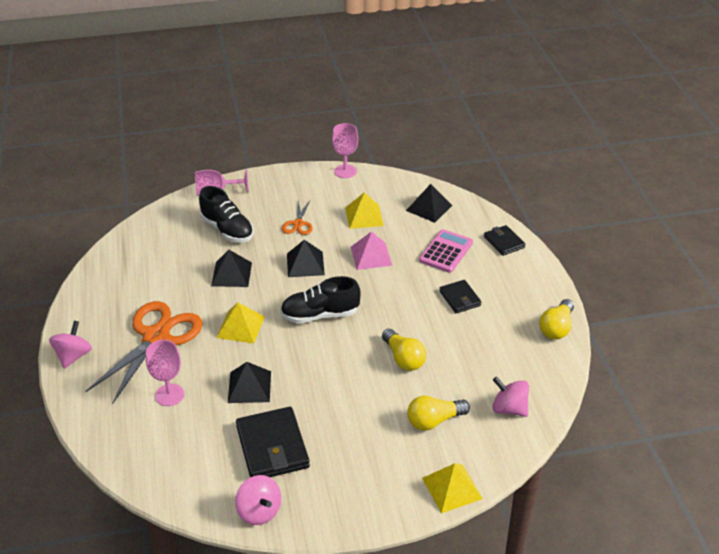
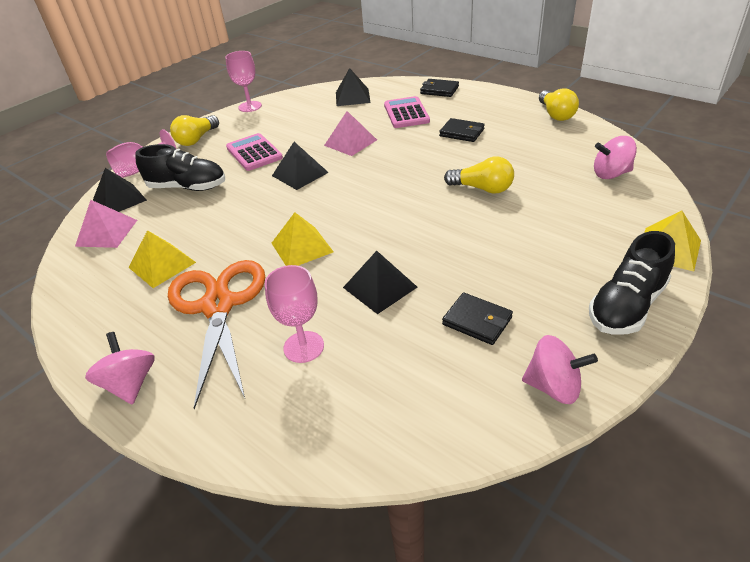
camera: 35 degrees left, 0 degrees up
(150, 239) = (107, 233): none -> pink pyramid
(231, 274) = (236, 215): black pyramid -> black pyramid (119, 200)
(272, 447) = (477, 321): black wallet -> black wallet, size x0.58
(298, 224) = (254, 153): orange scissors -> pink calculator
(320, 315) = (366, 199): black shoe -> black shoe (626, 306)
(364, 216) = (307, 123): yellow pyramid -> yellow pyramid (162, 264)
(434, 421) = (575, 213): yellow light bulb -> yellow light bulb (197, 139)

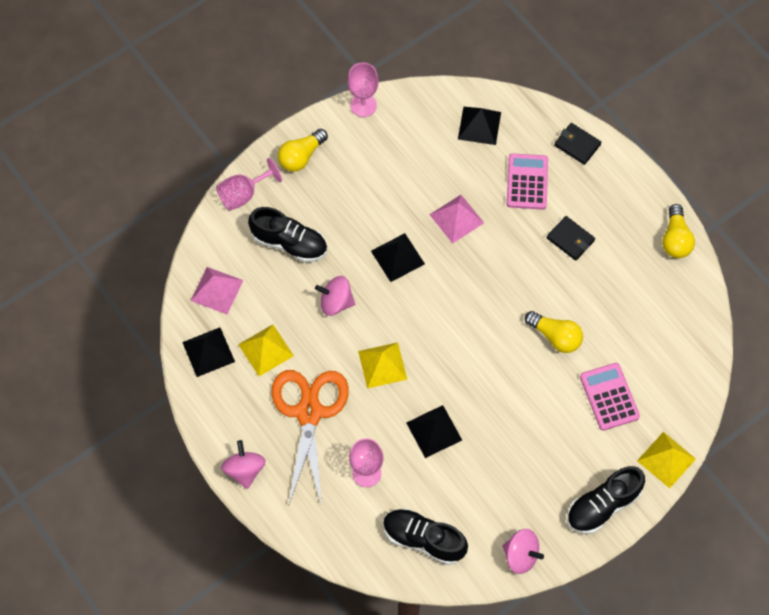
camera: 10 degrees right, 25 degrees up
(119, 200) = (225, 242): black pyramid -> black pyramid (208, 352)
(254, 153) = (358, 204): pink calculator -> pink calculator (609, 397)
(405, 402) = (423, 539): none -> black shoe
(477, 321) = (493, 486): black wallet -> none
(611, 174) = (675, 354): pink spinning top -> pink spinning top (336, 302)

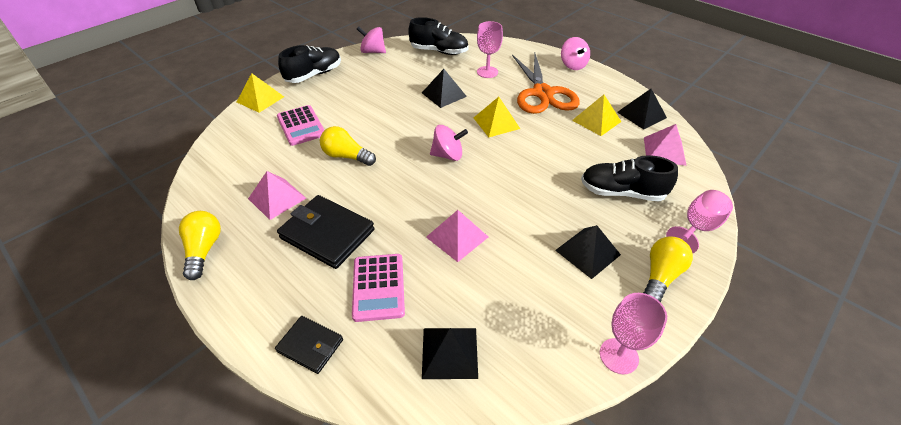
camera: 170 degrees right, 20 degrees down
(336, 302) = (553, 155): pink spinning top -> pink spinning top (448, 155)
(397, 257) = (509, 195): black pyramid -> black pyramid (588, 252)
(570, 239) = (327, 234): black wallet -> black wallet, size x1.74
(621, 289) = (277, 198): none -> pink pyramid

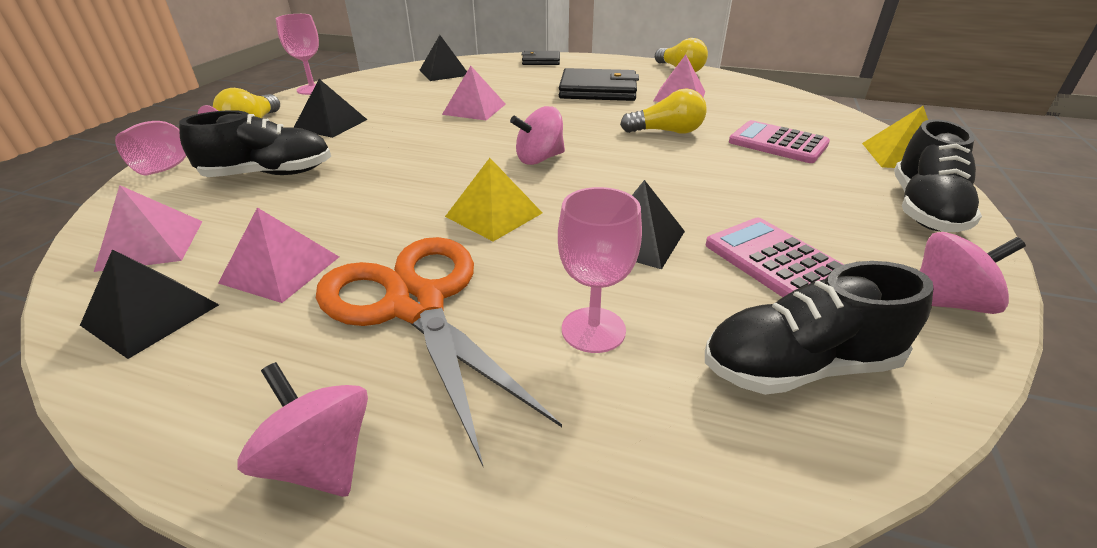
camera: 155 degrees right, 10 degrees down
(378, 287) = (520, 80): pink calculator -> pink calculator (774, 260)
(596, 121) = (281, 269): yellow pyramid -> pink pyramid

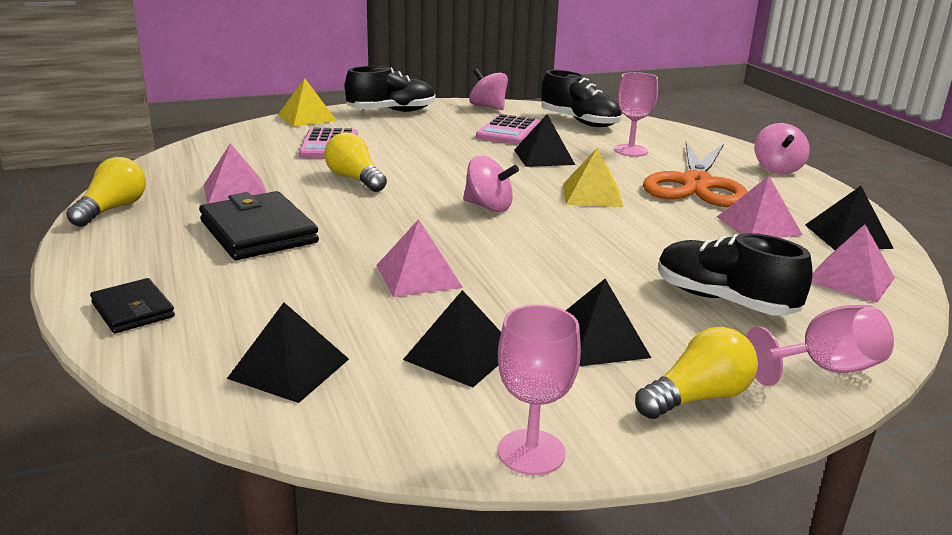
camera: 130 degrees left, 10 degrees down
(389, 97) = (460, 354): none -> black pyramid

